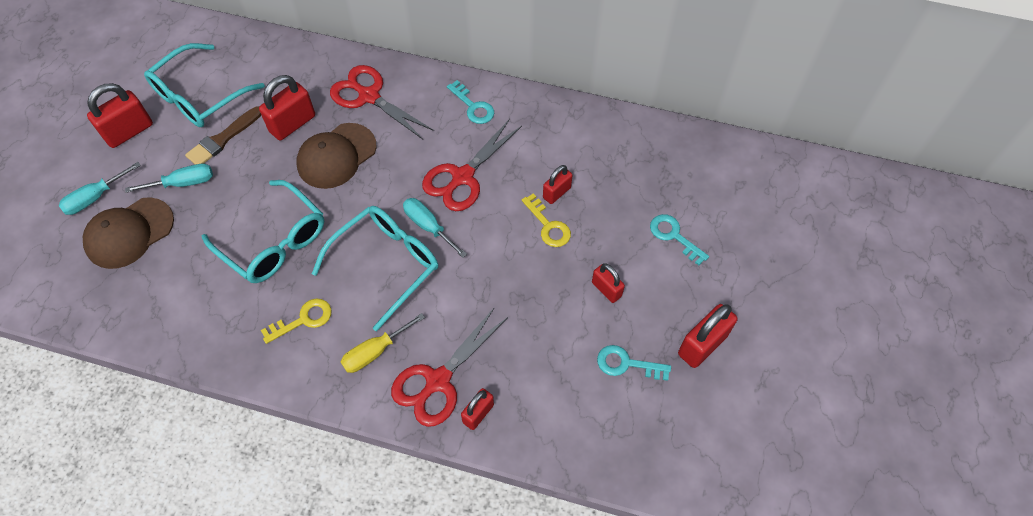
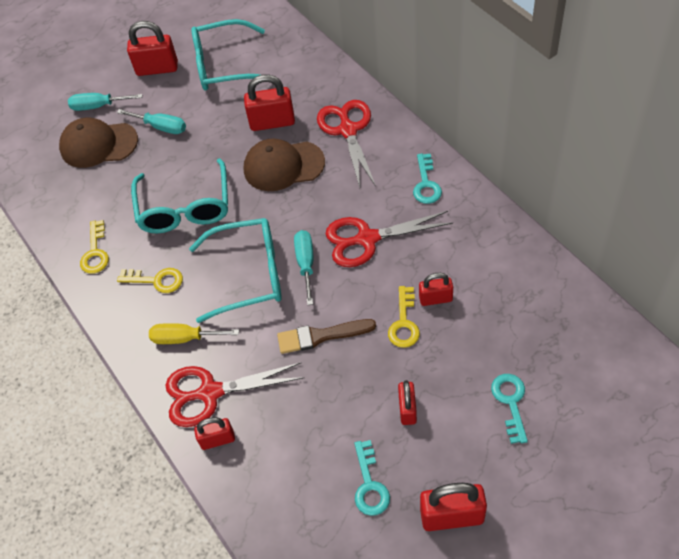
camera: 45 degrees right, 5 degrees down
(218, 331) = (95, 252): none -> yellow key
(223, 139) = (214, 108): brown brush -> brown brush (321, 336)
(626, 364) = (369, 485): turquoise key -> turquoise key turned 150 degrees counterclockwise

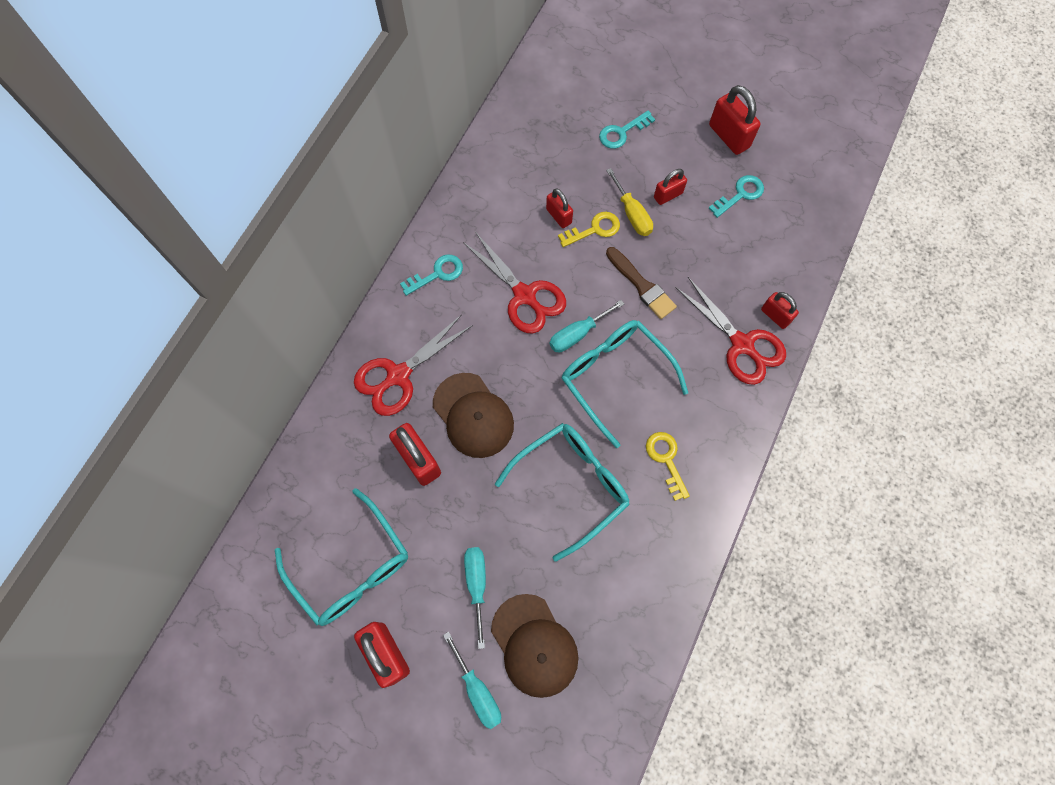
camera: 125 degrees left, 15 degrees up
(95, 252) = (669, 544): yellow key -> none
(184, 338) = (707, 396): yellow screwdriver -> yellow screwdriver (632, 214)

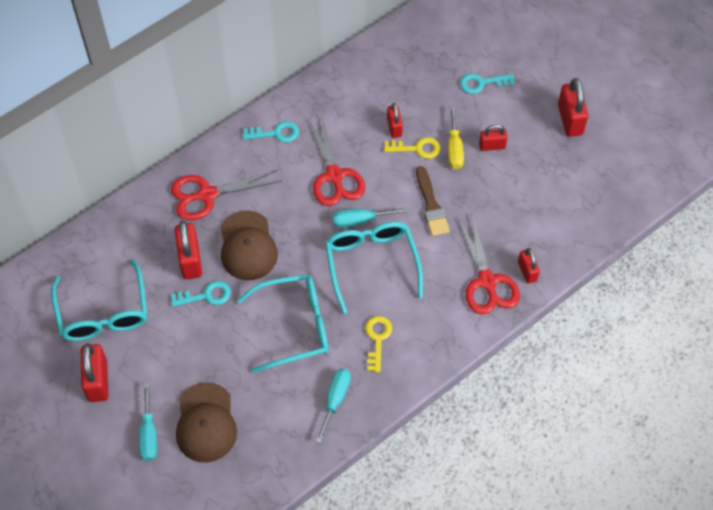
camera: 25 degrees right, 10 degrees down
(477, 584) = (186, 363): turquoise screwdriver -> turquoise screwdriver (335, 400)
(740, 194) = (553, 168): turquoise key -> turquoise key (206, 295)

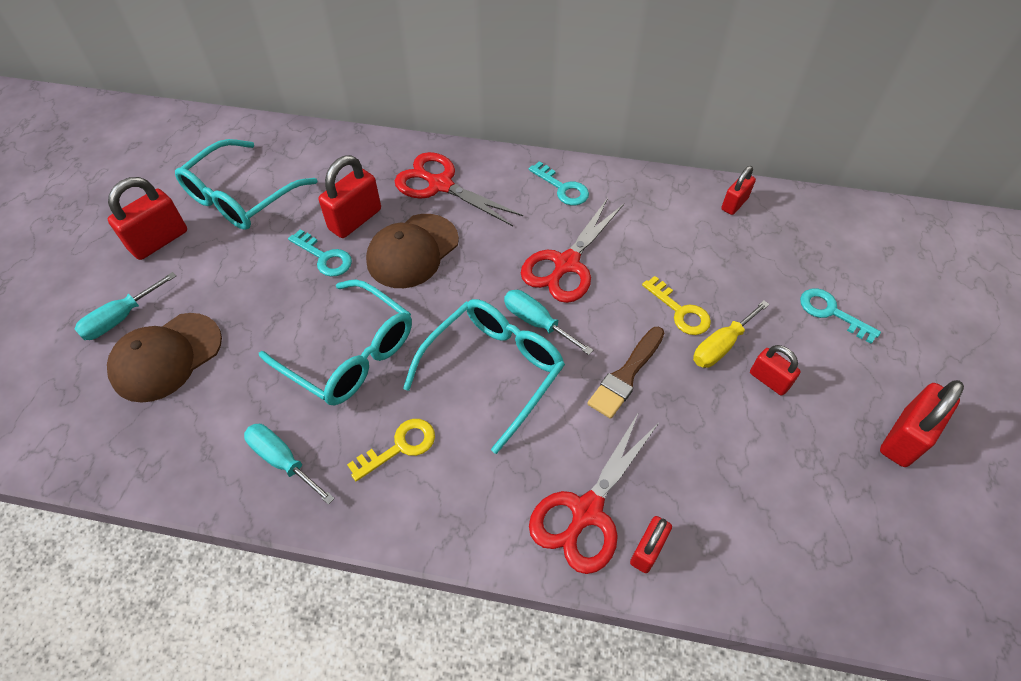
camera: 50 degrees right, 5 degrees down
(335, 400) = (282, 460): turquoise screwdriver -> turquoise screwdriver turned 120 degrees counterclockwise
(394, 127) = (681, 274): red padlock -> red padlock (734, 204)

